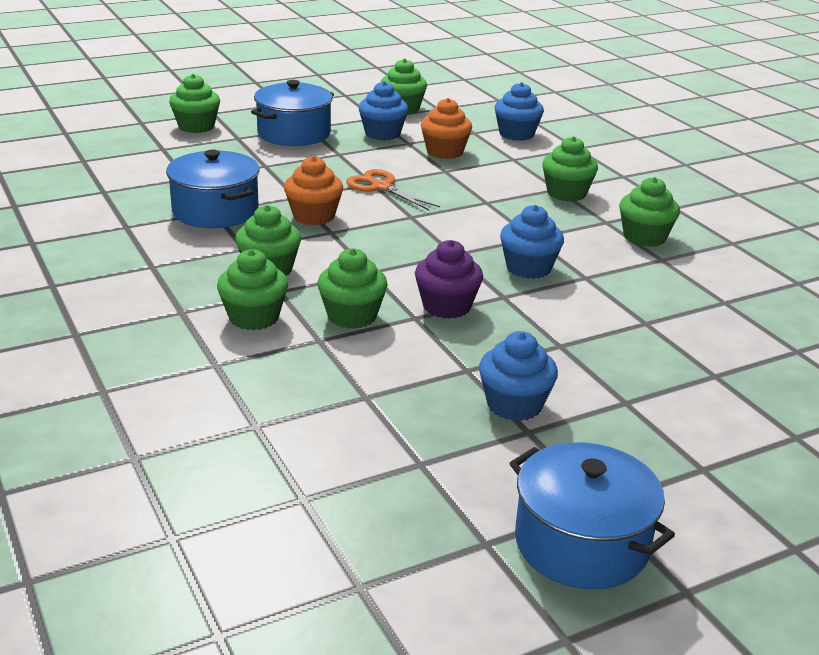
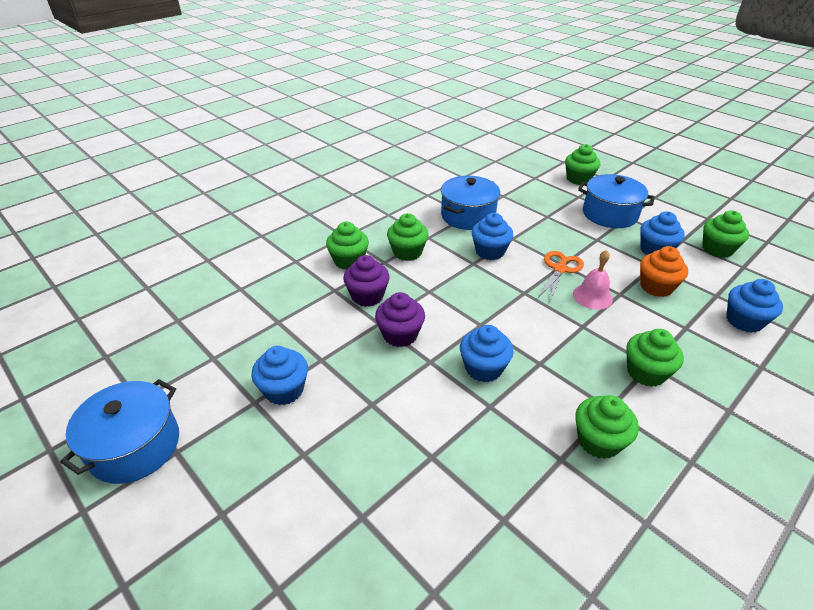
camera: 75 degrees right, 10 degrees up
(313, 216) = (490, 251): orange cupcake -> blue cupcake
(352, 316) = (367, 296): green cupcake -> purple cupcake
(441, 184) = (592, 296): none -> pink bell

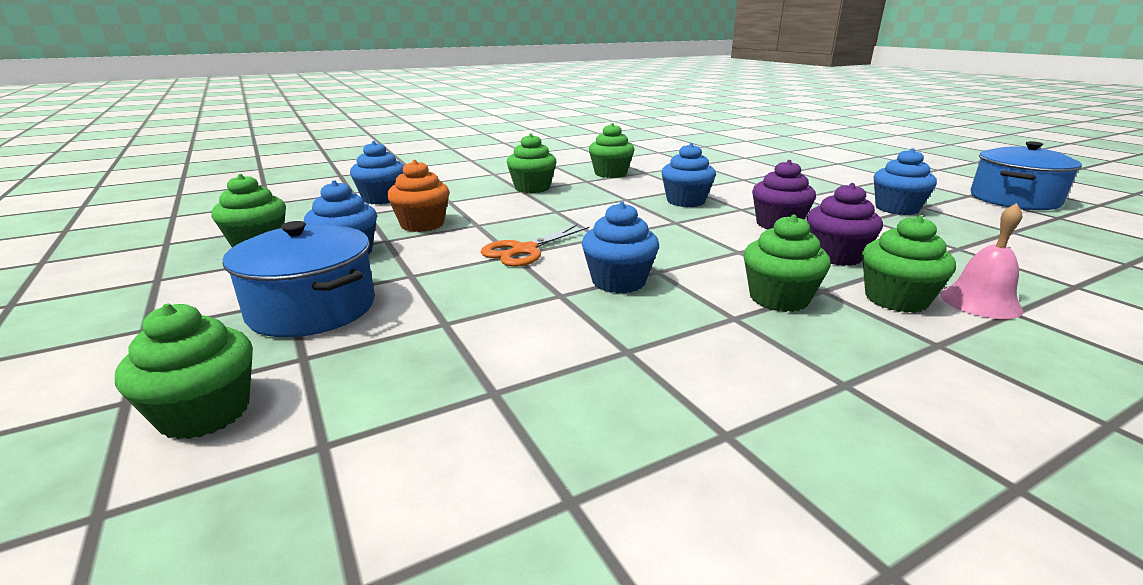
camera: 165 degrees left, 15 degrees down
(468, 216) = (627, 349): blue pot -> none
(592, 296) = (515, 226): pink bell -> pink bell (980, 302)

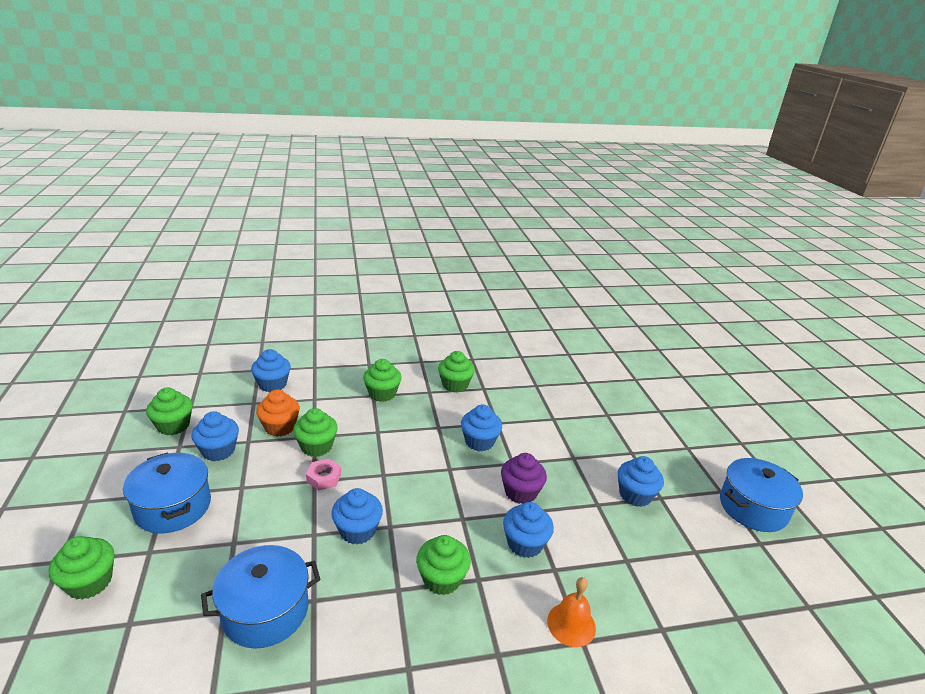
camera: 15 degrees right, 5 degrees up
(524, 250) = (324, 478): orange scissors -> pink nut
(563, 376) = (265, 611): none -> blue pot
(836, 256) = (525, 544): purple cupcake -> blue cupcake
(896, 299) = (517, 603): green cupcake -> green cupcake (316, 446)
(980, 302) = (571, 624): pink bell -> orange bell

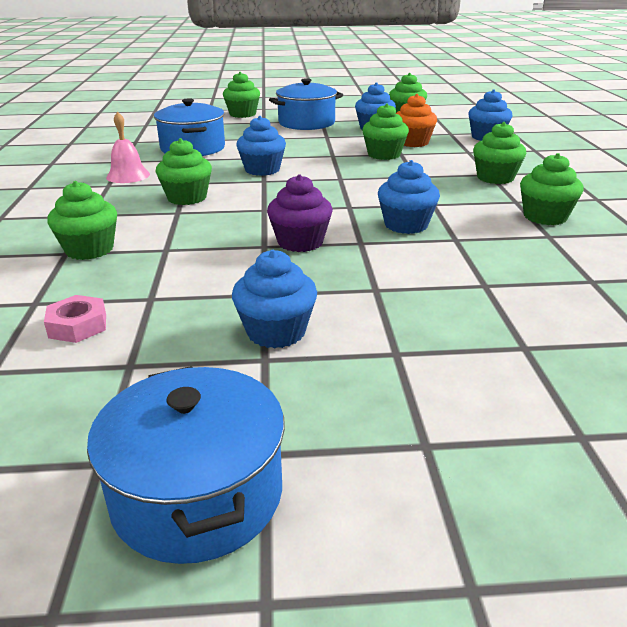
camera: 100 degrees right, 0 degrees up
(324, 478) = (336, 158): pink nut -> pink nut (78, 326)
(374, 656) = (128, 175): none -> pink bell
(525, 544) = (212, 237): blue cupcake -> none
(571, 624) = (89, 249): orange bell -> green cupcake

